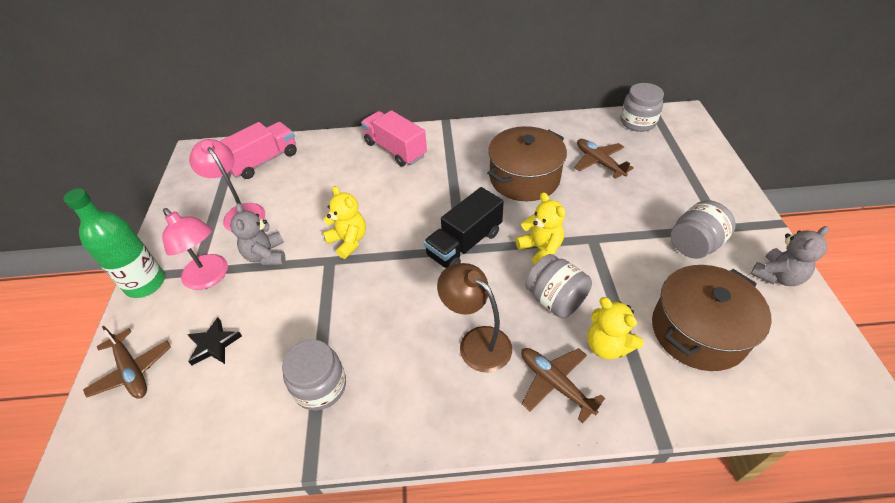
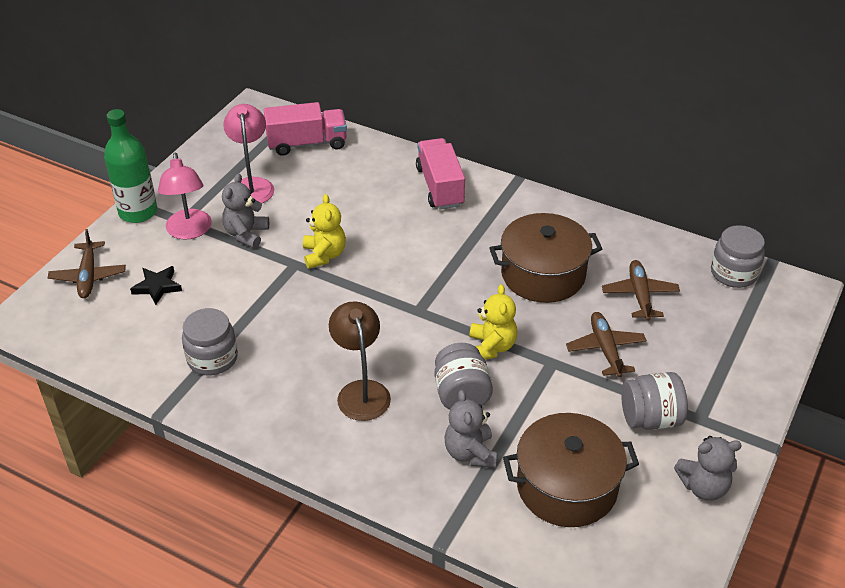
camera: 30 degrees right, 5 degrees down
(464, 244) = (425, 307): black truck -> none
(555, 384) = (396, 455): brown plane -> brown plane (605, 349)
(607, 346) = (470, 453): yellow teddy bear -> grey teddy bear

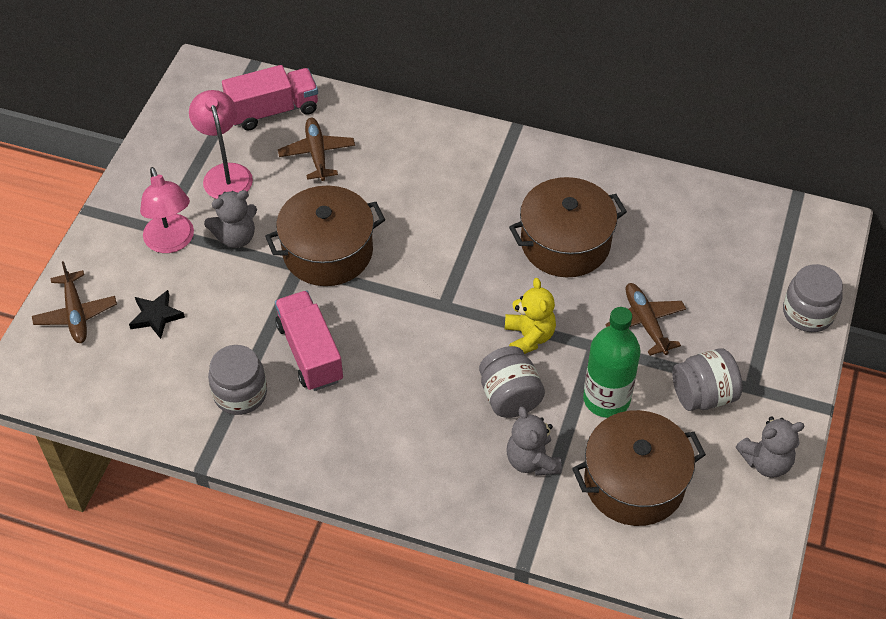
camera: 10 degrees left, 10 degrees up
(138, 212) = (107, 225): green bottle -> green bottle (606, 399)
(246, 234) = (236, 237): grey teddy bear -> grey teddy bear turned 120 degrees counterclockwise
(324, 255) = (327, 251): yellow teddy bear -> brown pot
(361, 391) = (406, 408): brown lamp -> none
(440, 187) = (433, 148): pink truck -> pink truck (310, 352)
(639, 295) = (669, 254): brown plane -> brown plane (317, 153)
(733, 273) = (761, 214): grey jar -> grey jar (808, 313)

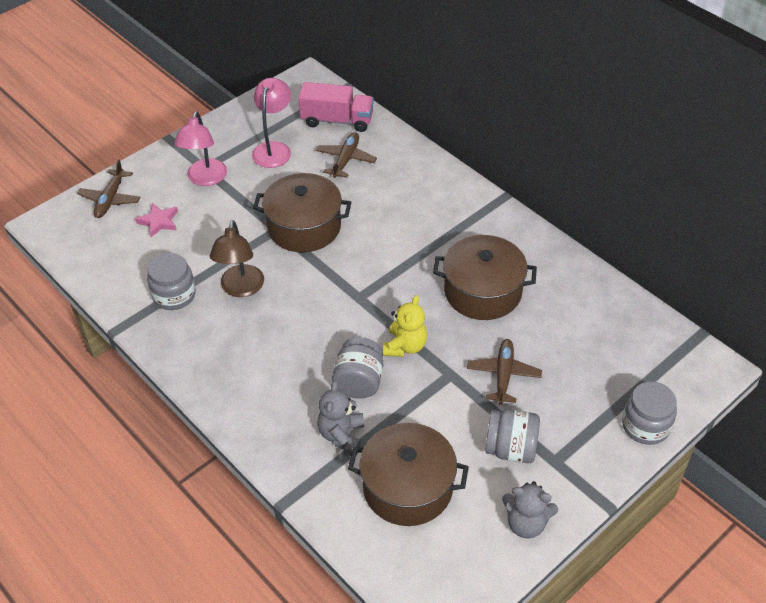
camera: 30 degrees right, 5 degrees down
(156, 316) = (159, 222): black star -> pink star
(236, 237) = (249, 192): grey teddy bear -> none
(310, 352) = (241, 289): pink truck -> brown lamp
(606, 399) = (431, 417): green bottle -> none

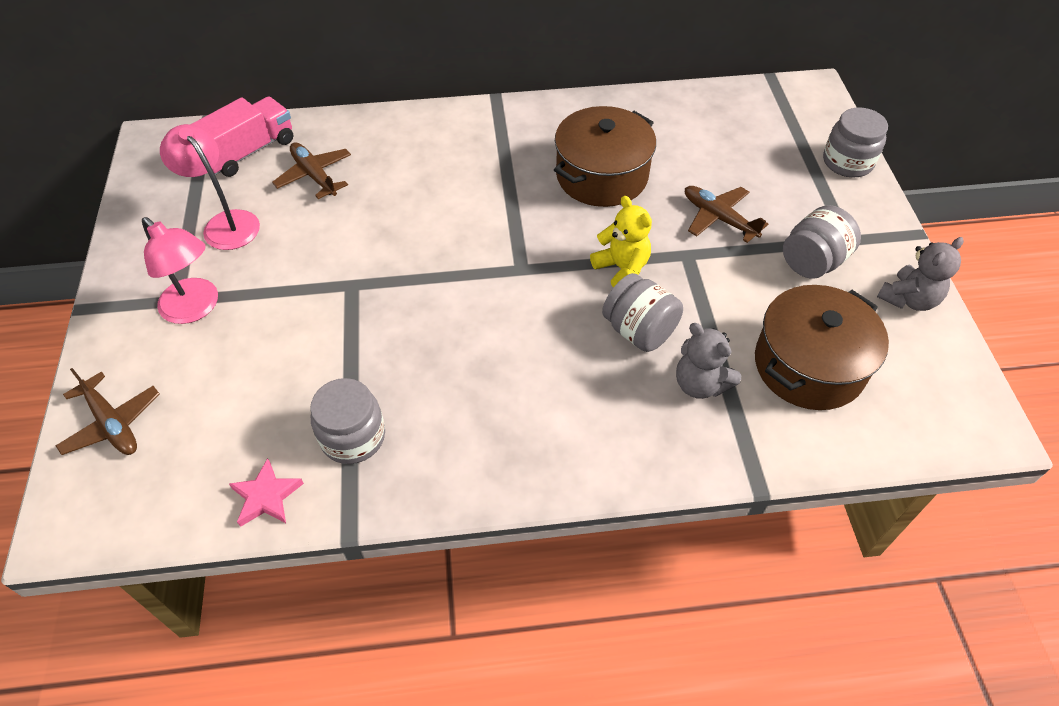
camera: 55 degrees left, 5 degrees up
(159, 222) = (213, 391): pink star -> pink star (266, 496)
(241, 289) = (409, 364): brown lamp -> none
(304, 227) = (374, 260): brown pot -> none

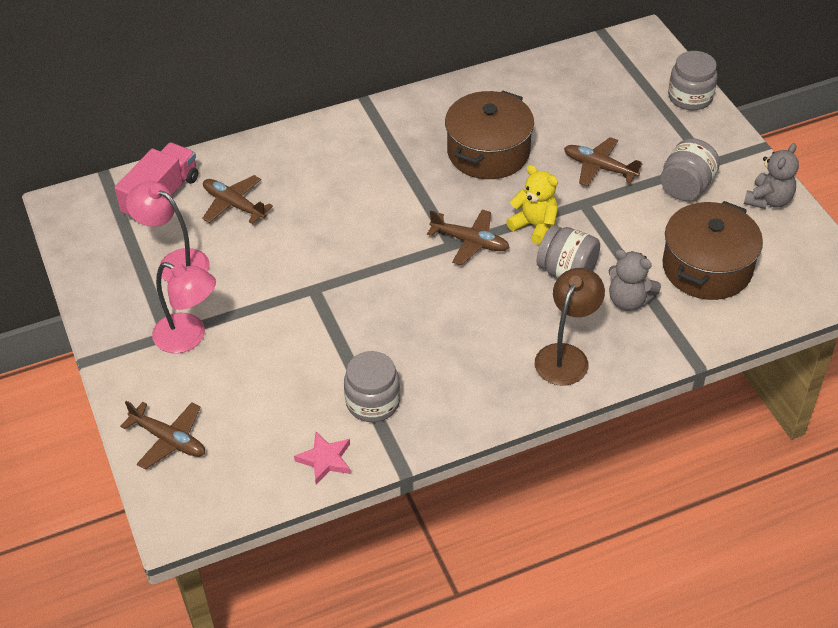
camera: 15 degrees left, 5 degrees down
(542, 271) = (470, 242): none -> brown plane
(600, 436) = (566, 356): none -> brown lamp

